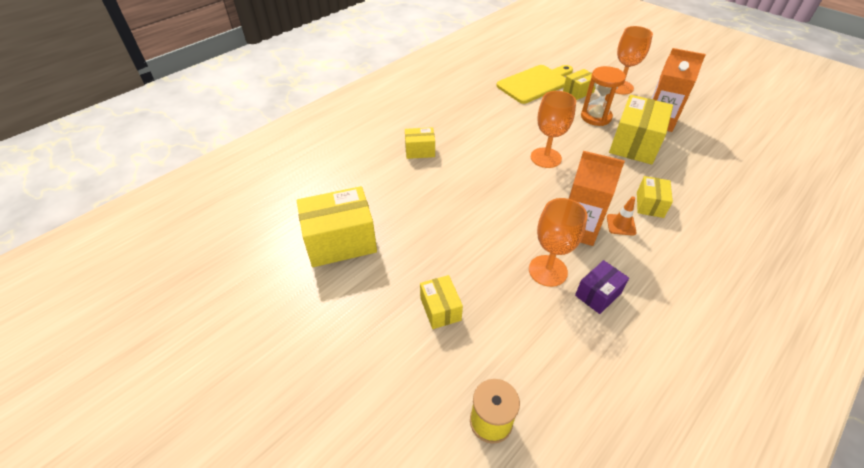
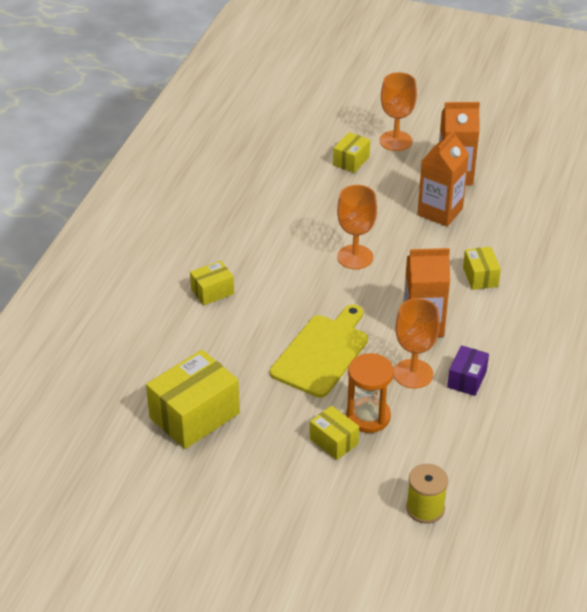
camera: 25 degrees left, 5 degrees down
(535, 83) = (295, 163): yellow cutting board -> yellow cutting board (322, 353)
(596, 117) = (385, 190): orange hourglass -> orange hourglass (368, 416)
(621, 225) = (461, 307): orange traffic cone -> none
(634, 144) = (440, 212): yellow box -> orange carton

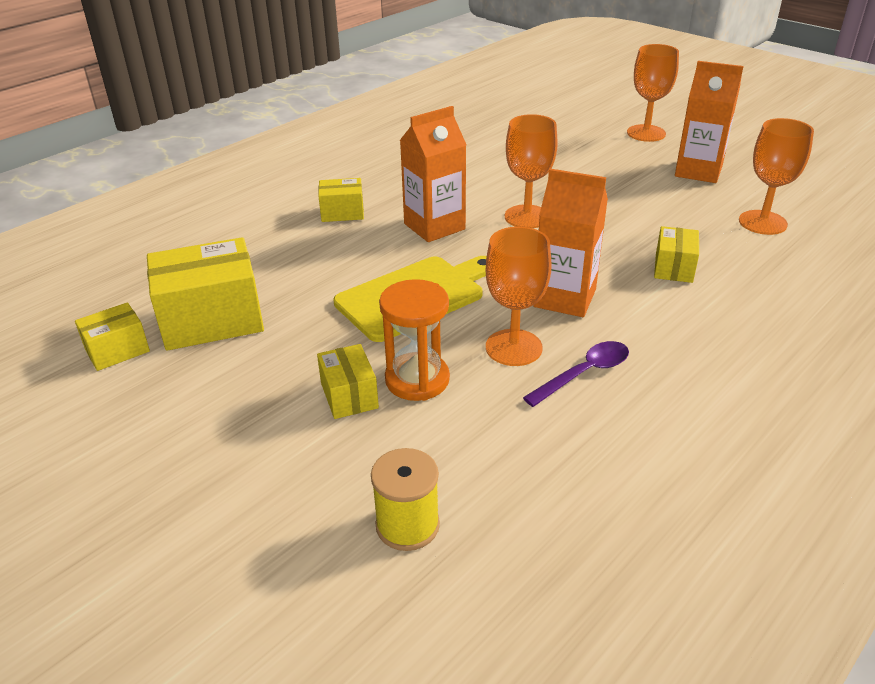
camera: 25 degrees right, 5 degrees down
(351, 161) = (584, 140): yellow box -> yellow box (117, 350)
(440, 212) = (659, 198): orange carton -> orange carton (434, 226)
(467, 379) = (584, 373): purple box -> purple spoon
(520, 217) = (762, 222): none -> orange goblet

